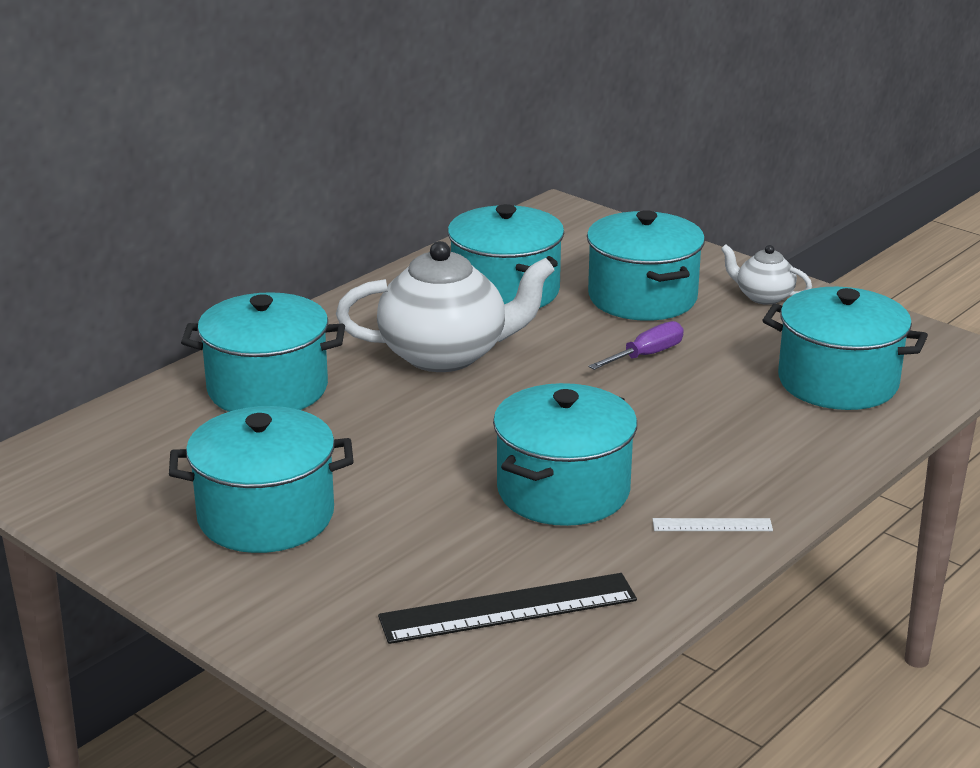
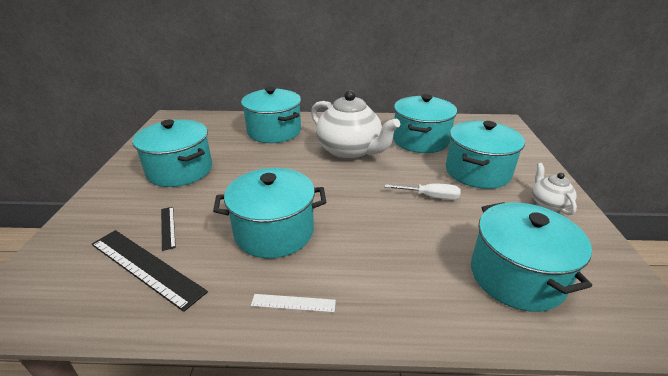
camera: 50 degrees right, 5 degrees up
(432, 569) = (168, 227): none -> black ruler
(646, 355) = (430, 197): purple screwdriver -> white screwdriver
(712, 525) = (293, 303): white ruler -> white ruler turned 45 degrees counterclockwise

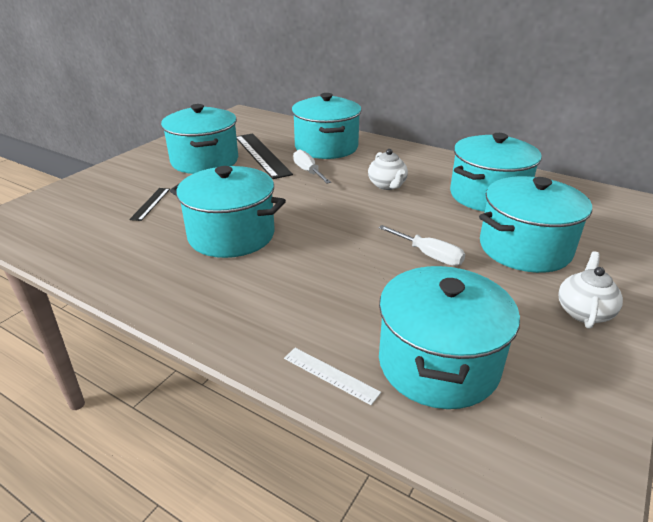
camera: 30 degrees right, 0 degrees up
(146, 267) = (107, 227): black ruler -> black ruler (262, 155)
(281, 156) = (308, 171): none -> white screwdriver
(293, 303) = (187, 296): white ruler -> white ruler (330, 375)
(350, 151) = (387, 185): white teapot -> white teapot, size x0.49

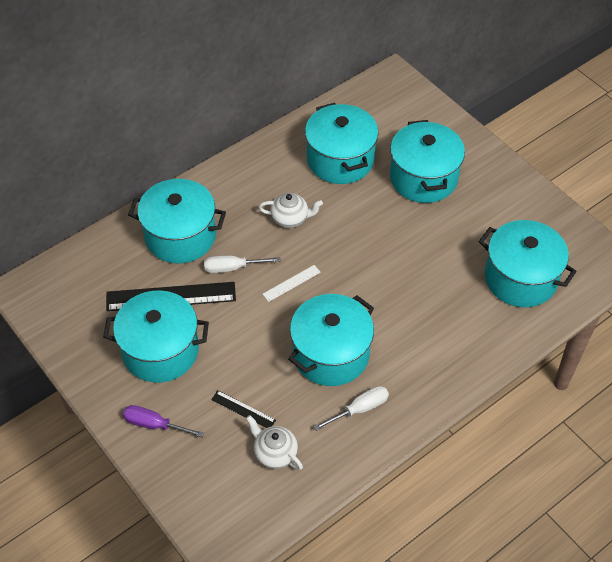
camera: 70 degrees left, 20 degrees up
(129, 172) = (154, 424): none -> purple screwdriver
(330, 375) = (513, 333): white ruler -> white ruler (291, 283)
(429, 255) = (411, 236): white screwdriver -> white screwdriver (359, 409)
(584, 312) = (499, 187): white teapot -> white teapot (275, 453)

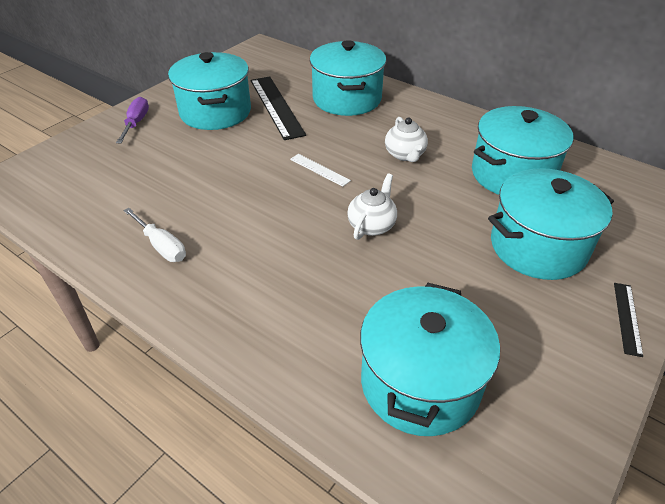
camera: 75 degrees right, 10 degrees down
(232, 268) = (323, 132): white screwdriver -> none
(243, 410) = (155, 166): black ruler -> black ruler (627, 318)
(275, 453) = (103, 194): white teapot -> white teapot (372, 225)
(331, 354) = (233, 212): turquoise pot -> none

